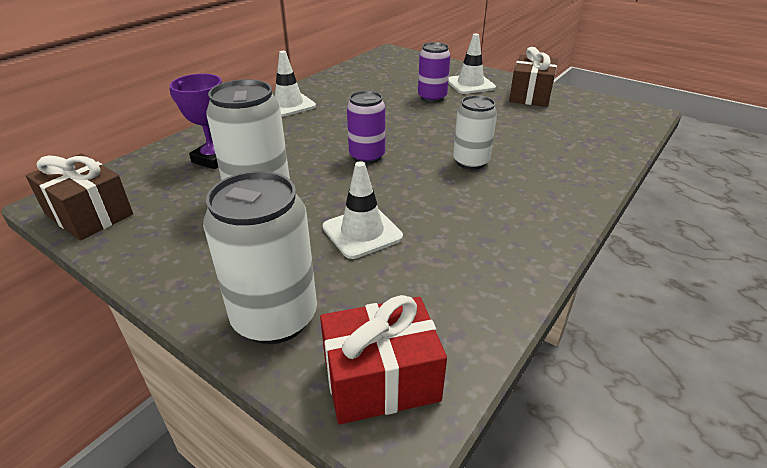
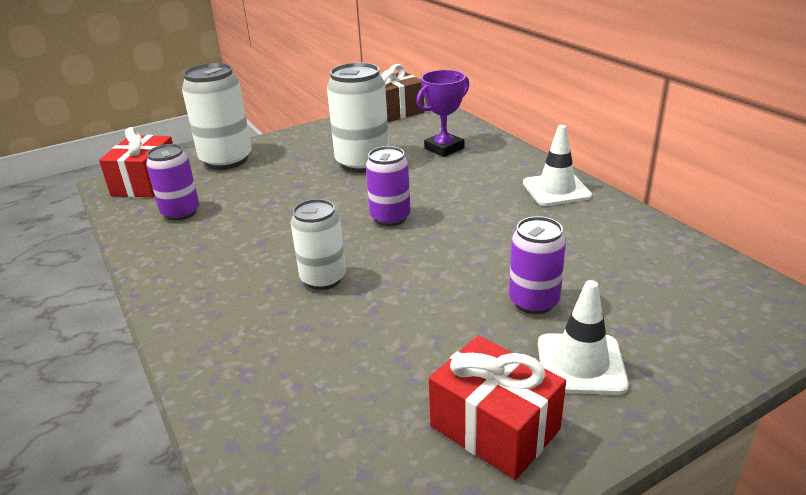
camera: 115 degrees right, 5 degrees down
(362, 232) = (272, 196): white traffic cone -> none
(436, 289) = (181, 212): none -> purple can
(530, 95) = (494, 428): brown gift -> red gift

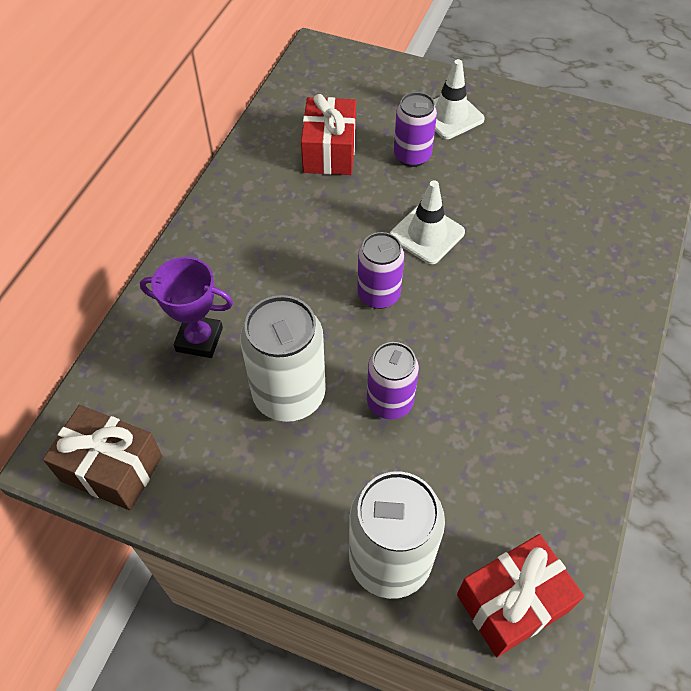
camera: 130 degrees left, 25 degrees up
(181, 212) = (523, 485): purple can -> purple can (389, 402)
(323, 279) = (498, 280): white can -> none
(494, 428) = (530, 127): red gift -> red gift (329, 151)
(556, 190) = (236, 208): white traffic cone -> white traffic cone (427, 234)

